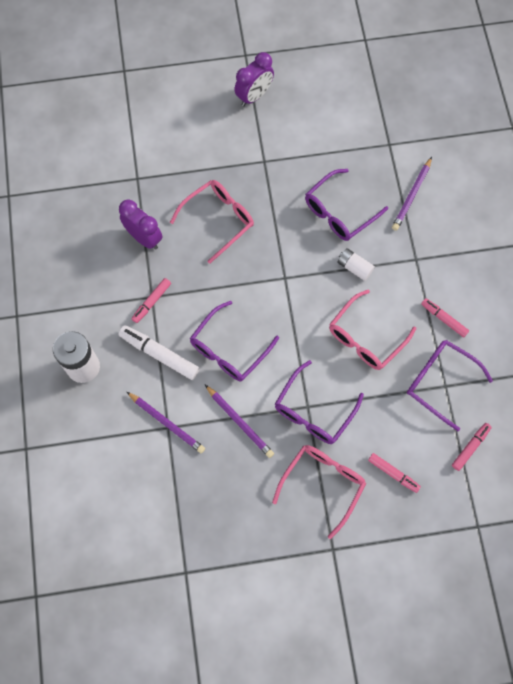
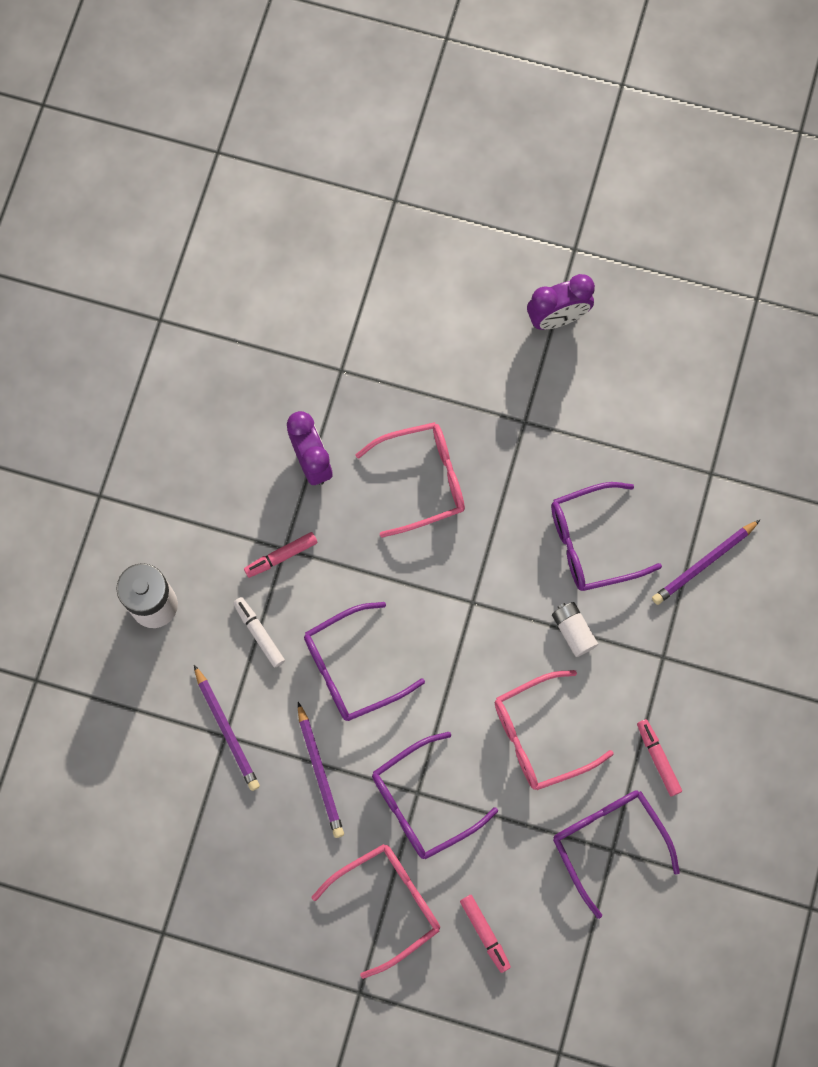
camera: 25 degrees right, 5 degrees up
(159, 354) = (259, 633): white marker -> white marker, size x0.62
(470, 447) = (603, 947): pink marker -> none

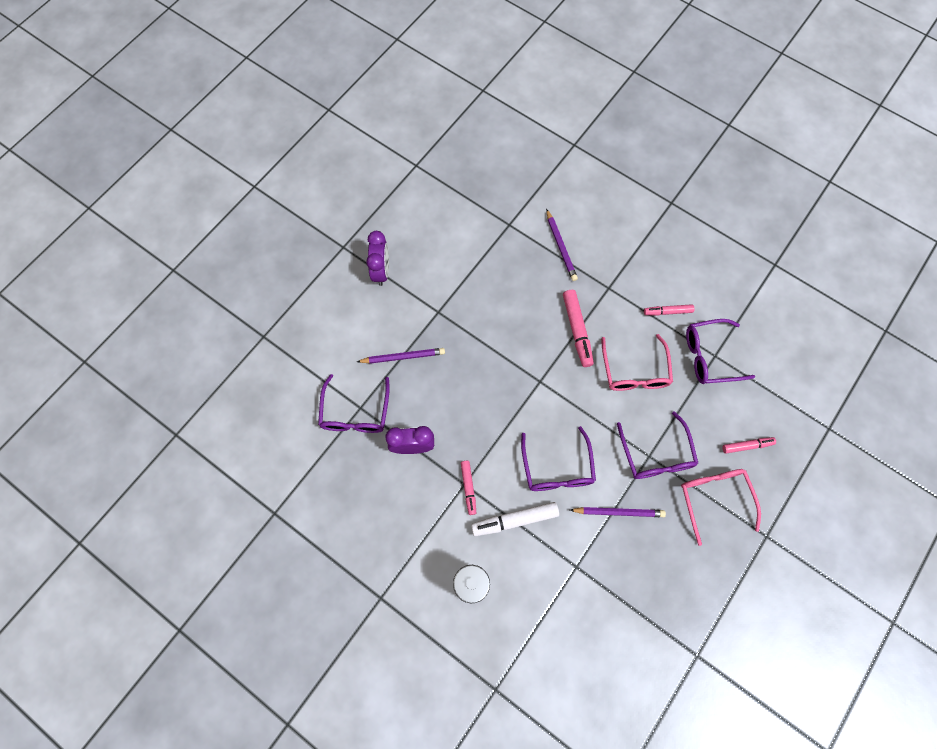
camera: 70 degrees left, 5 degrees down
(227, 730) = (572, 564): purple pencil -> purple pencil (403, 357)
(259, 633) = (514, 520): white marker -> white marker, size x1.62
(422, 480) = (451, 384): pink glasses -> none
(573, 631) = (577, 330): white battery -> pink marker
(592, 542) = (527, 301): purple glasses -> purple glasses (355, 412)

